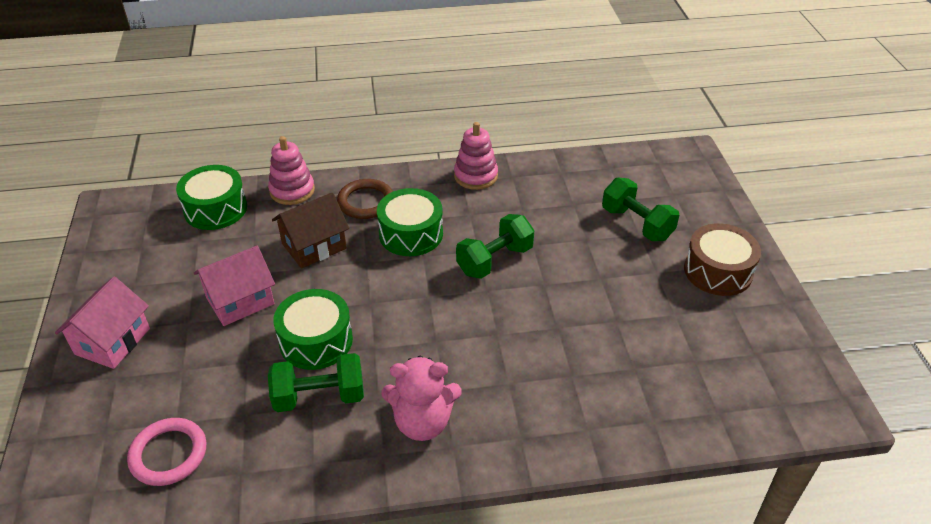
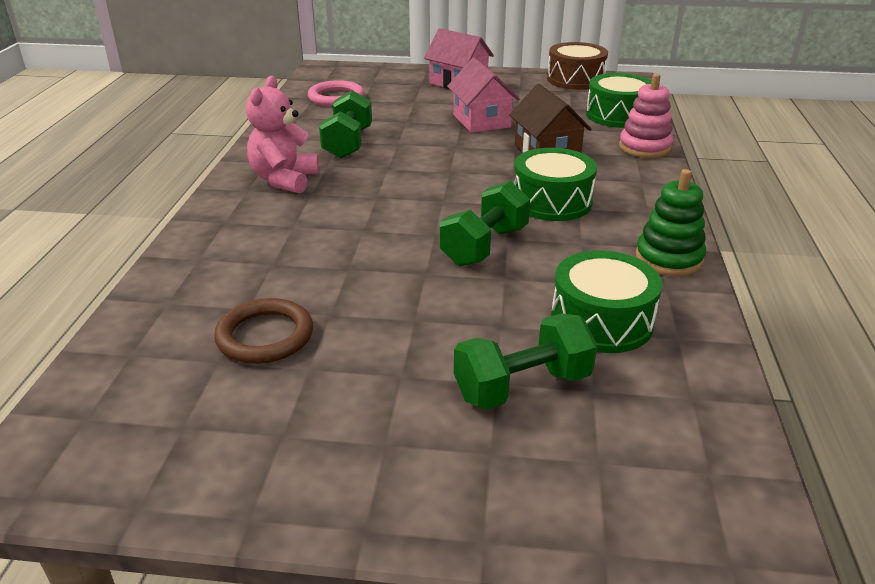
camera: 105 degrees right, 10 degrees down
(316, 341) = (413, 146): green drum -> green drum (601, 321)
(366, 202) = (618, 182): brown ring -> brown ring (265, 336)
(475, 176) = (668, 258): pink stacking toy -> green stacking toy
(494, 260) = (484, 246): green dumbbell -> green dumbbell turned 60 degrees clockwise
(718, 271) = (369, 448): brown drum -> brown drum (575, 80)

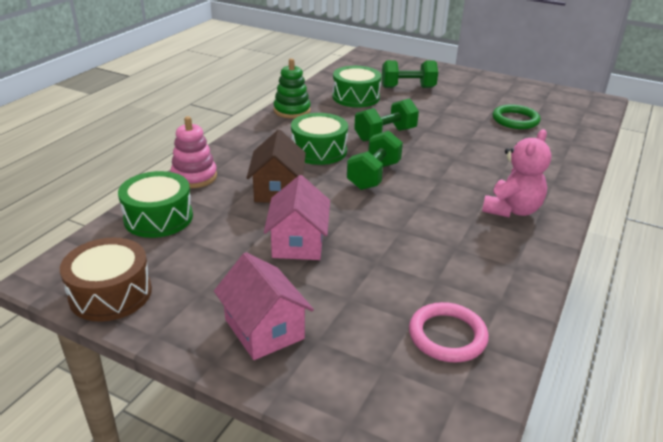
camera: 160 degrees left, 0 degrees up
(265, 336) = (515, 120): brown ring -> green ring
(348, 143) = (449, 241): green dumbbell -> green dumbbell (374, 176)

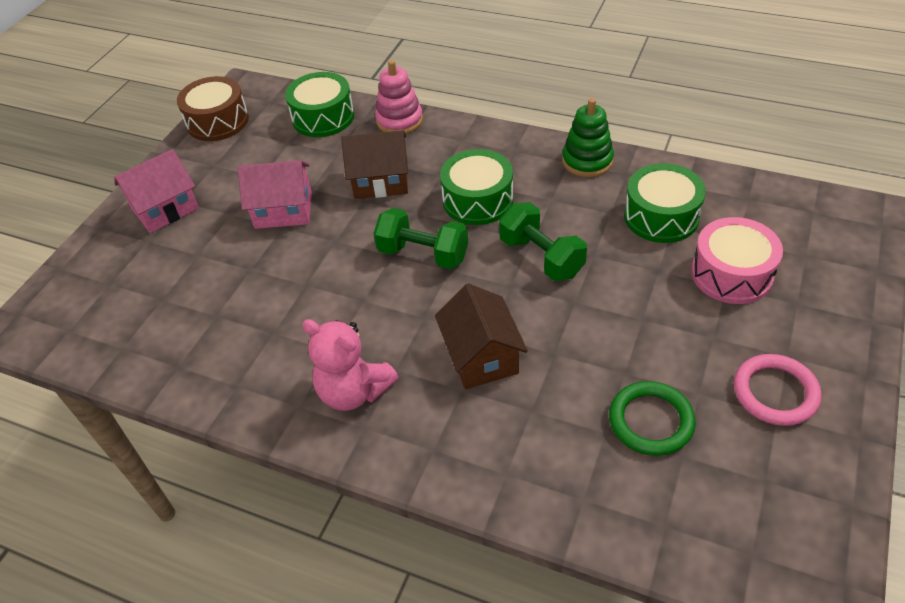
camera: 90 degrees right, 15 degrees up
(408, 88) = (731, 274): green dumbbell -> pink drum
(447, 336) = (137, 324): pink ring -> pink ring (775, 392)
(474, 161) = (481, 356): none -> brown house

